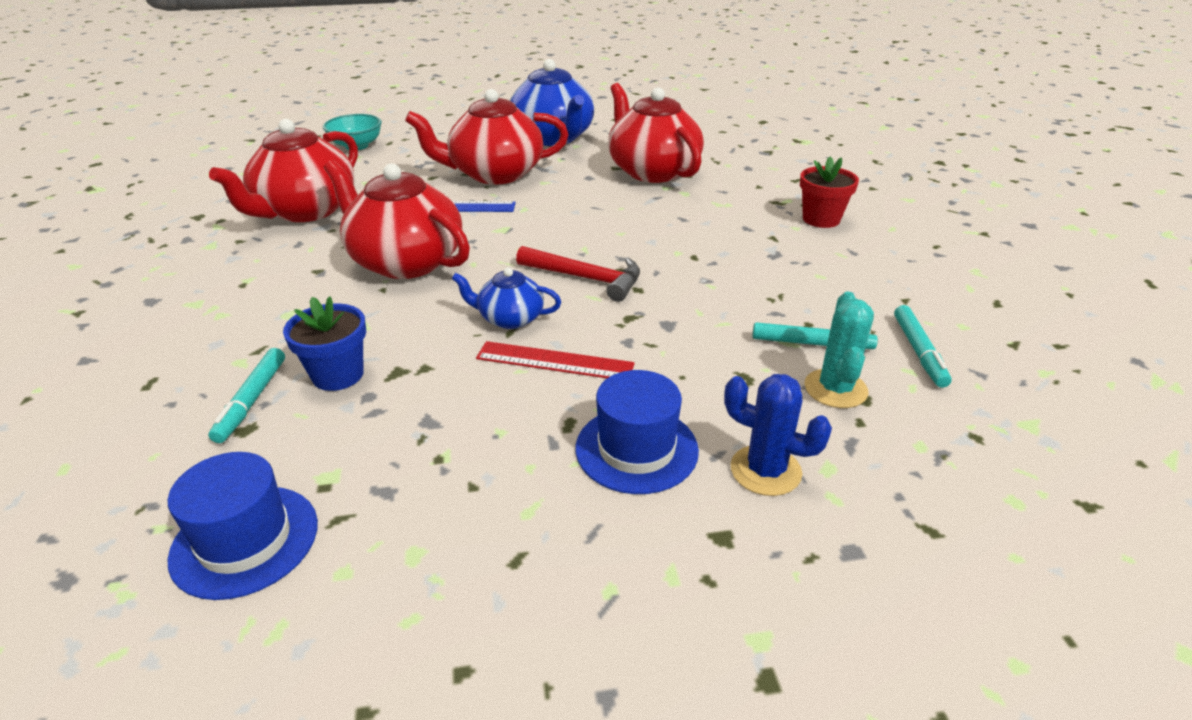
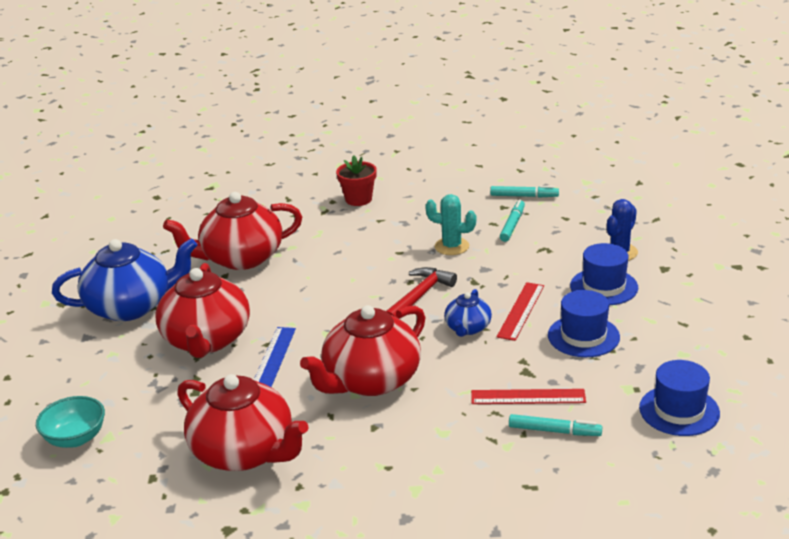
camera: 80 degrees left, 5 degrees down
(338, 375) = (528, 397): blue flower pot -> red ruler
(482, 426) = (583, 336): none -> blue hat
(835, 389) = (555, 224): turquoise cactus -> turquoise cactus (451, 246)

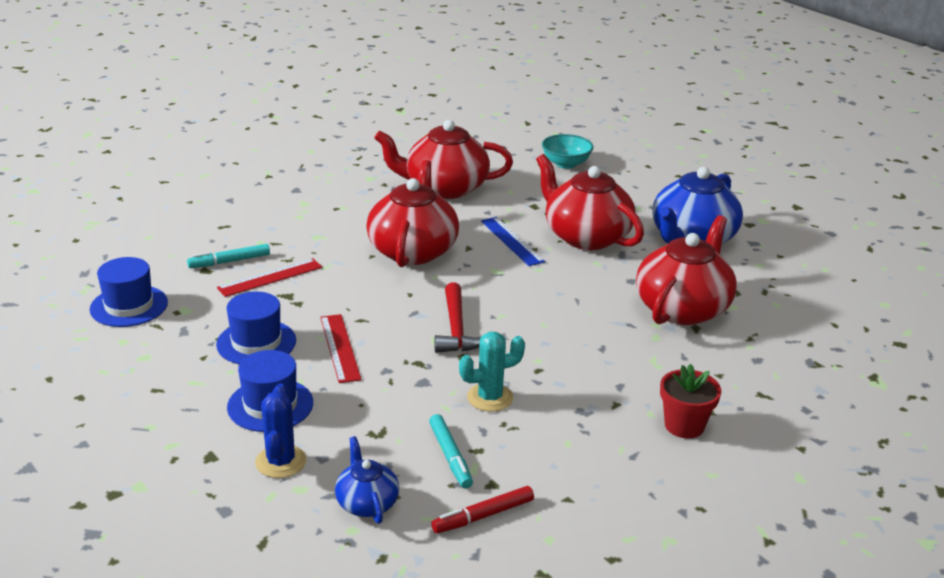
camera: 140 degrees right, 0 degrees up
(467, 328) = (376, 315): blue teapot -> blue teapot (366, 503)
(523, 196) = (484, 516): turquoise marker -> red marker

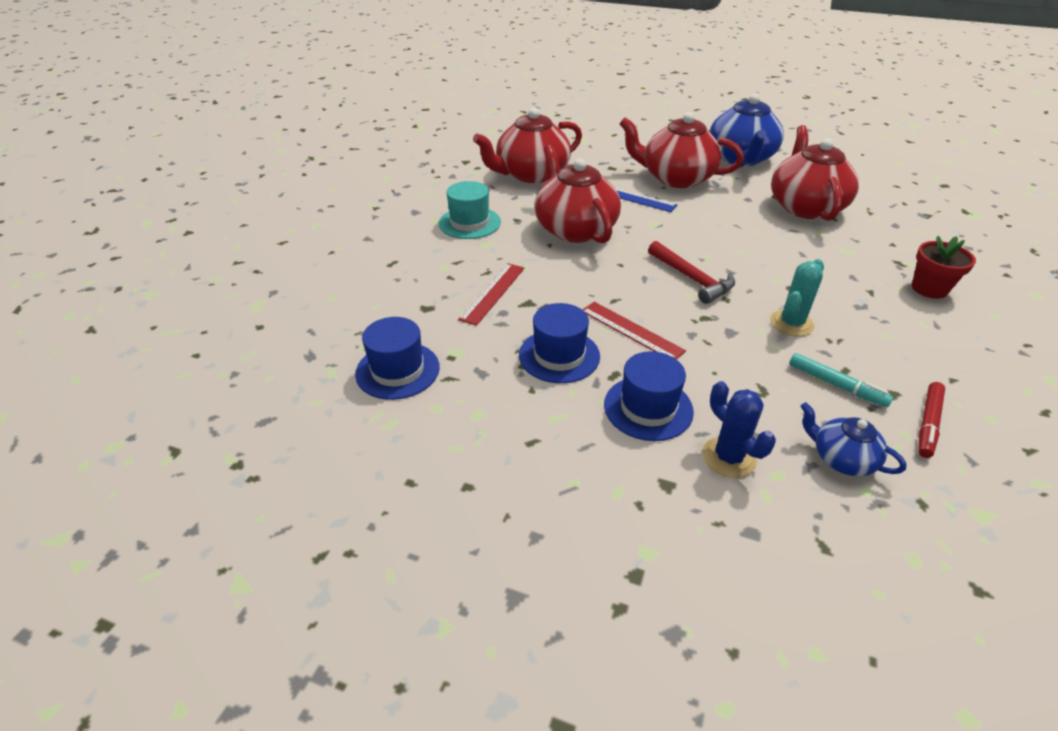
camera: 30 degrees left, 10 degrees up
(230, 261) = (439, 292): turquoise marker -> none
(328, 214) = (469, 223): none -> turquoise hat
(566, 164) = (590, 132): turquoise bowl -> none

